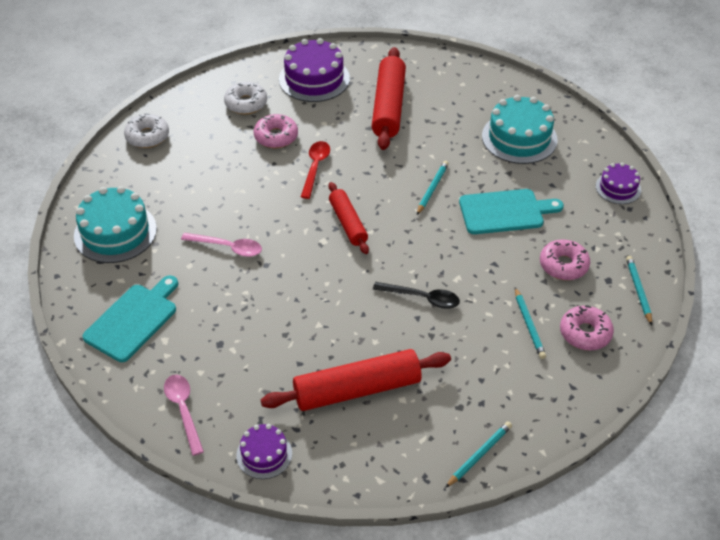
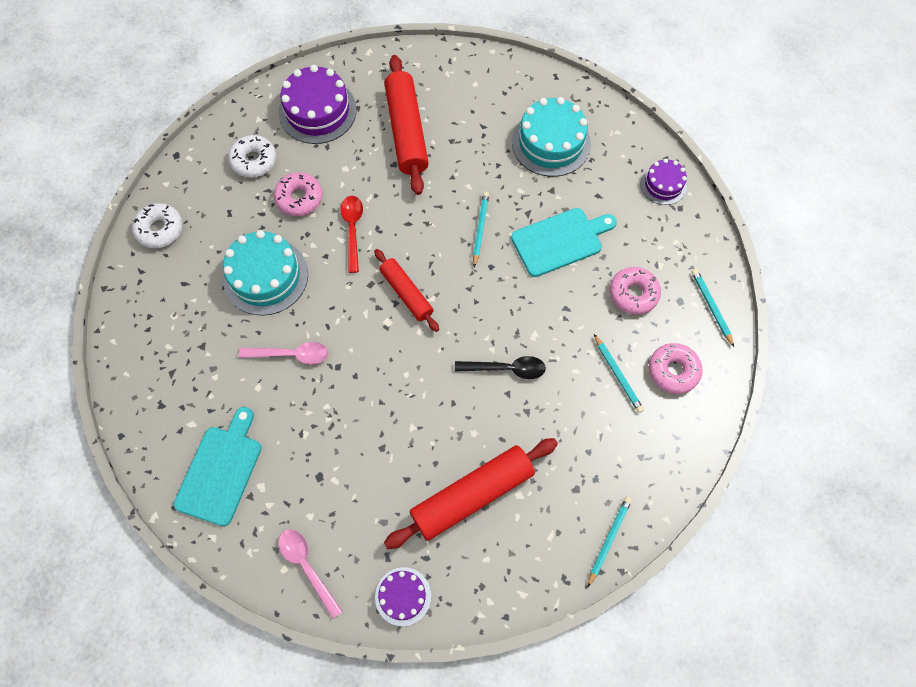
camera: 15 degrees left, 20 degrees up
(115, 232) = (165, 364): turquoise cake -> turquoise cake (265, 276)

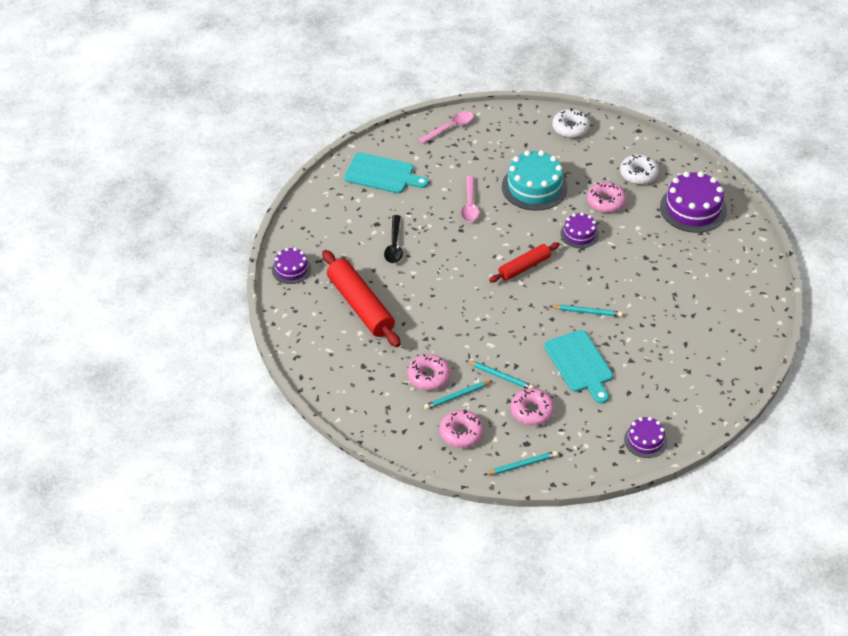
camera: 90 degrees right, 20 degrees down
(307, 567) = (314, 220): pink spoon -> pink spoon (450, 128)
(352, 230) = (579, 234): red spoon -> purple cake
(406, 131) = (680, 264): red rolling pin -> none
(506, 369) = (461, 327): black spoon -> black spoon (394, 245)
(551, 143) = (681, 361): turquoise cake -> none
(589, 407) = (428, 377): none -> pink donut
(609, 539) = (324, 383): turquoise pencil -> turquoise pencil (500, 376)

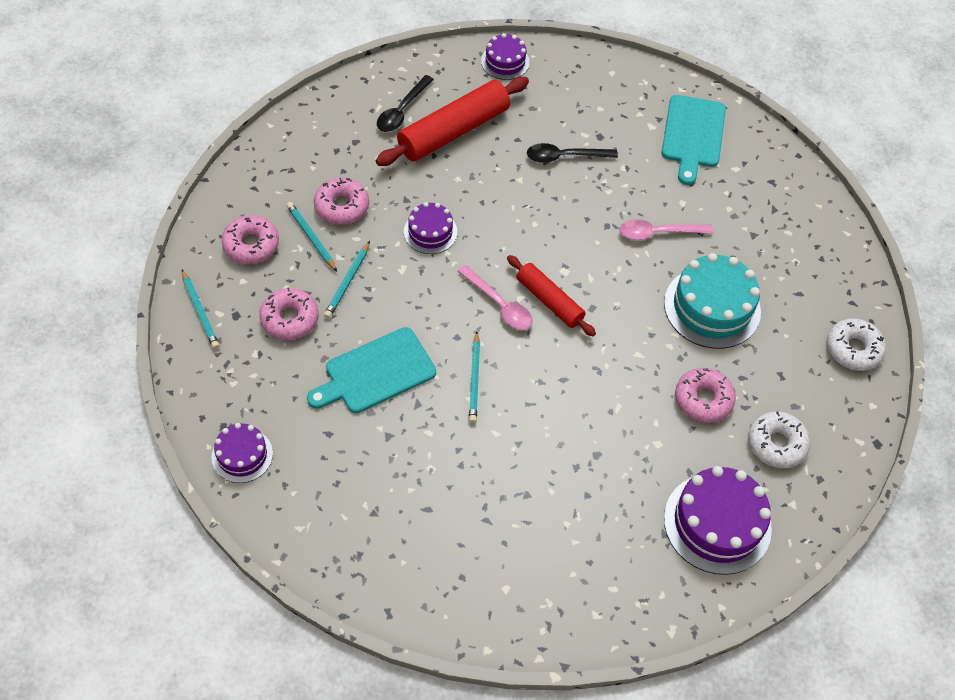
camera: 80 degrees right, 10 degrees up
(334, 335) = (402, 110): none -> black spoon
(450, 128) = (806, 202): pink spoon -> pink spoon (499, 305)
(579, 234) = (628, 366): purple cake -> purple cake (430, 232)

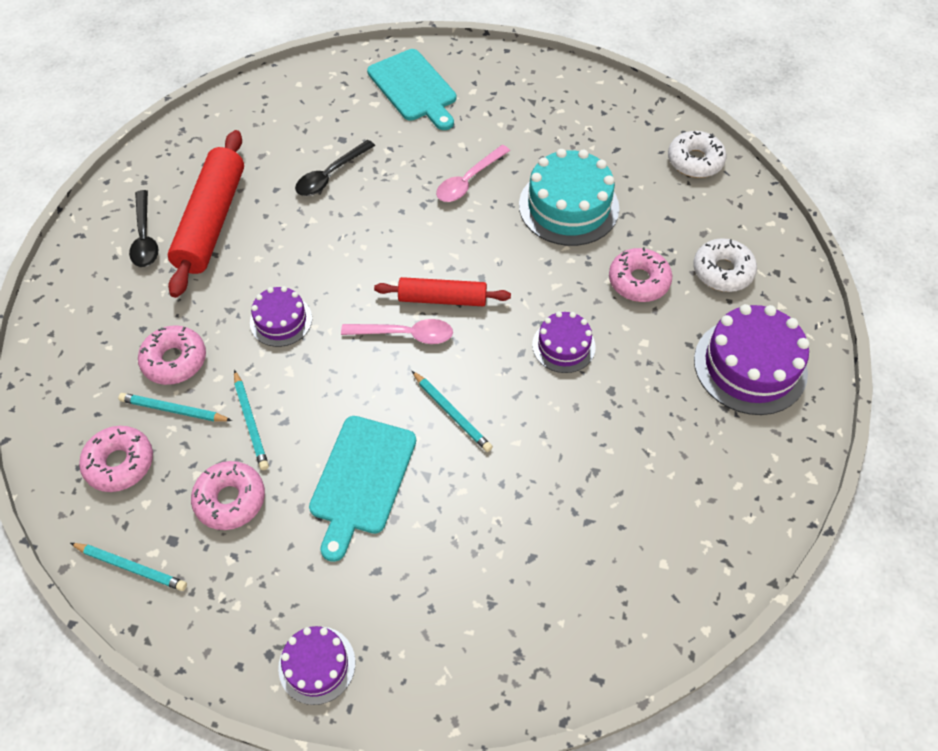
camera: 40 degrees left, 0 degrees up
(505, 61) = (197, 134): purple cake -> purple cake (563, 346)

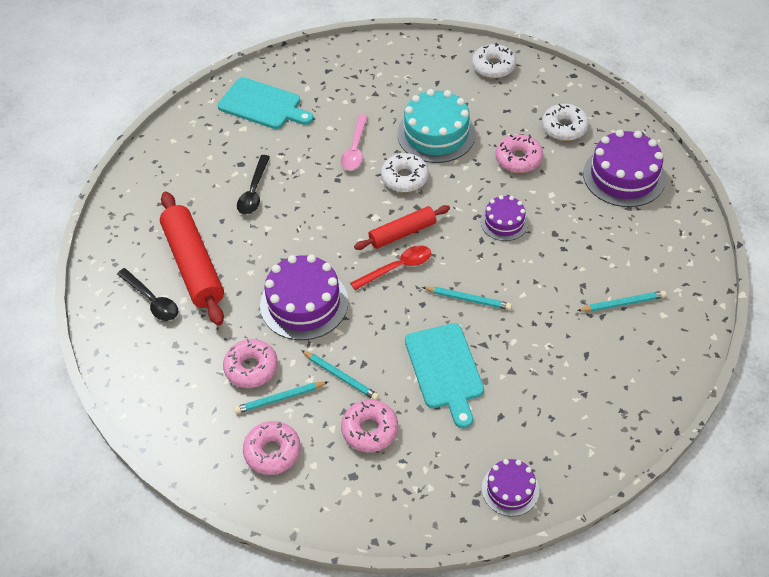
camera: 30 degrees left, 5 degrees down
(131, 567) = (340, 507): turquoise pencil -> turquoise pencil (623, 303)
(281, 320) = (304, 303): purple cake -> purple cake, size x1.75
(405, 334) = (397, 268): pink spoon -> red spoon
(494, 238) = (404, 178): none -> white donut

